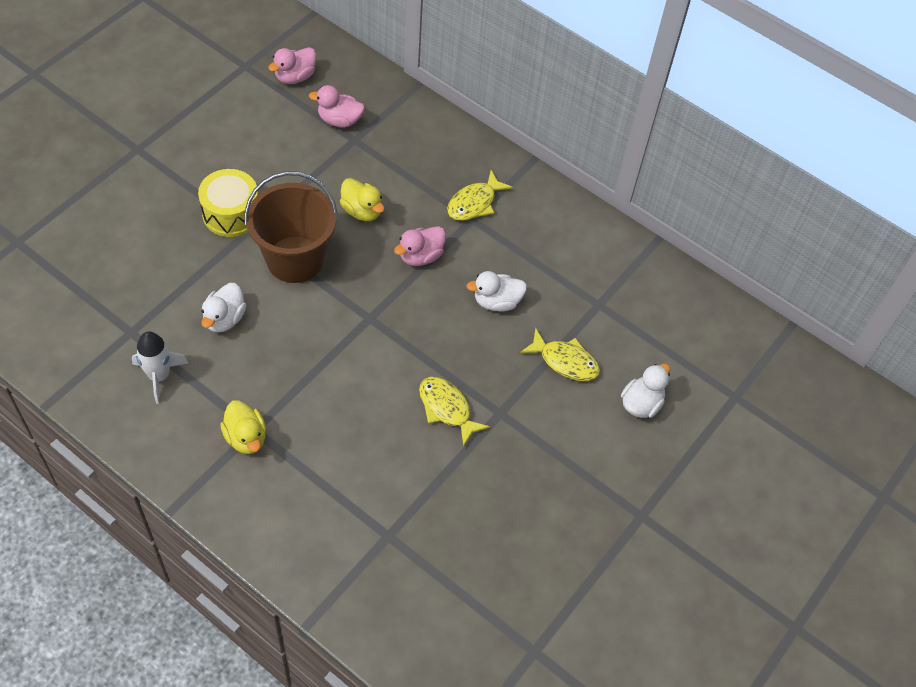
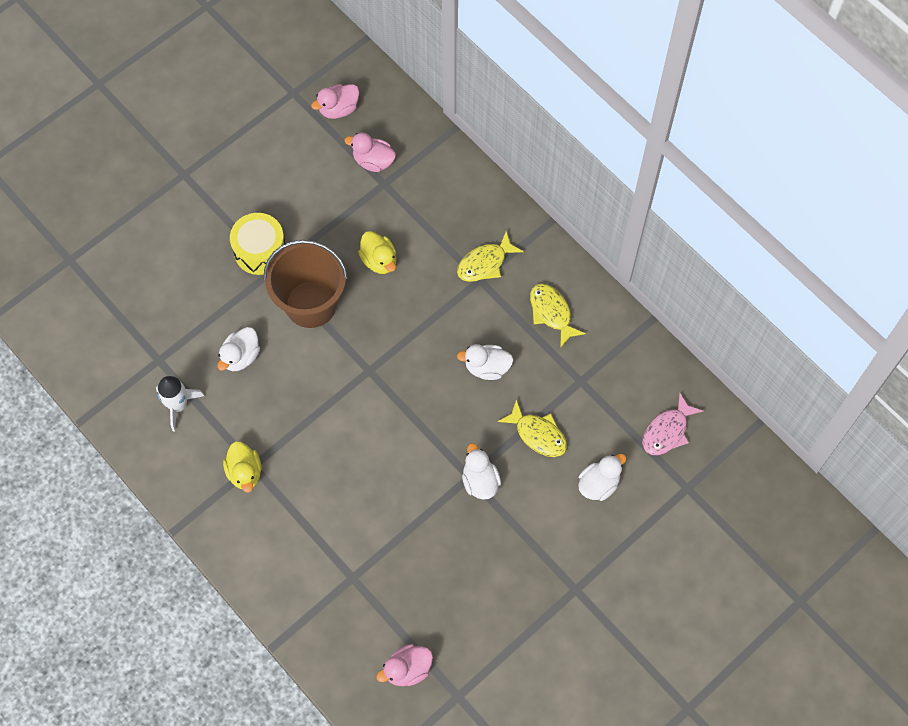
camera: 15 degrees right, 10 degrees up
(420, 256) = (425, 313): pink duck -> pink duck (407, 669)
(447, 409) = (423, 467): yellow fish -> yellow fish (551, 313)
(512, 416) = (480, 481): none -> white duck
(700, 343) = (667, 431): none -> pink fish

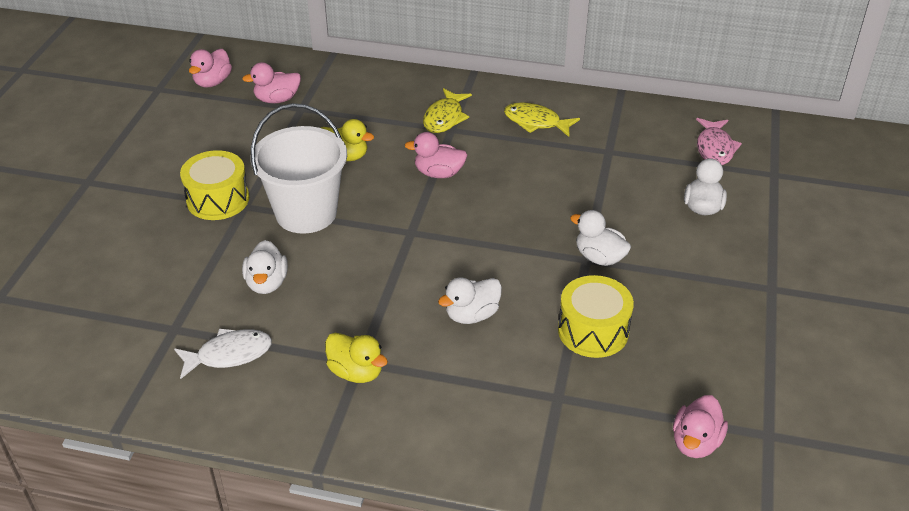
camera: 35 degrees left, 25 degrees down
(178, 405) = (229, 354): white rocket -> white fish
(311, 304) = (306, 213): brown bucket -> white bucket
(420, 541) = (593, 331): none -> yellow drum
(433, 323) = (439, 173): none -> pink duck
(487, 367) = (519, 180): white duck -> white duck (472, 315)
(538, 434) = (613, 201): yellow fish -> none

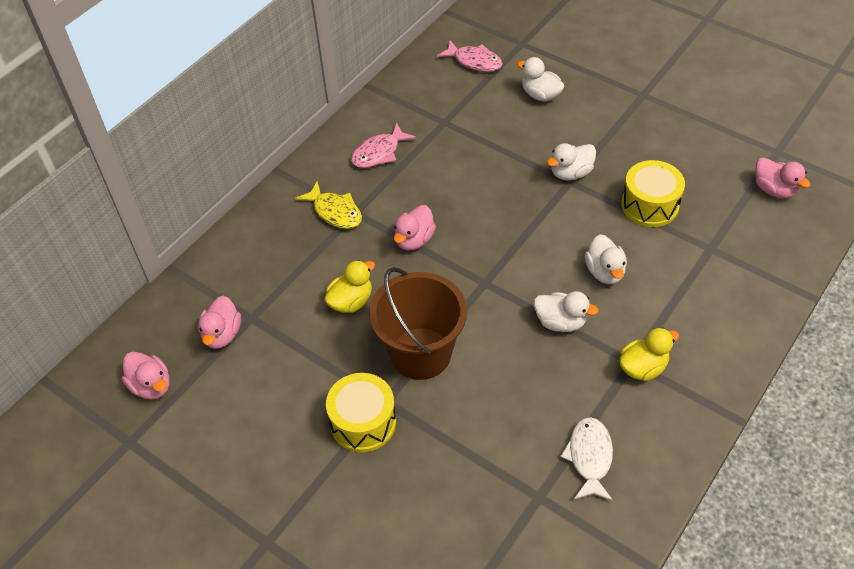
camera: 65 degrees left, 10 degrees up
(267, 283) = (506, 407): white duck -> white duck (560, 322)
(306, 213) = (420, 353): white bucket -> brown bucket
(536, 122) = (379, 153): yellow fish -> pink fish

